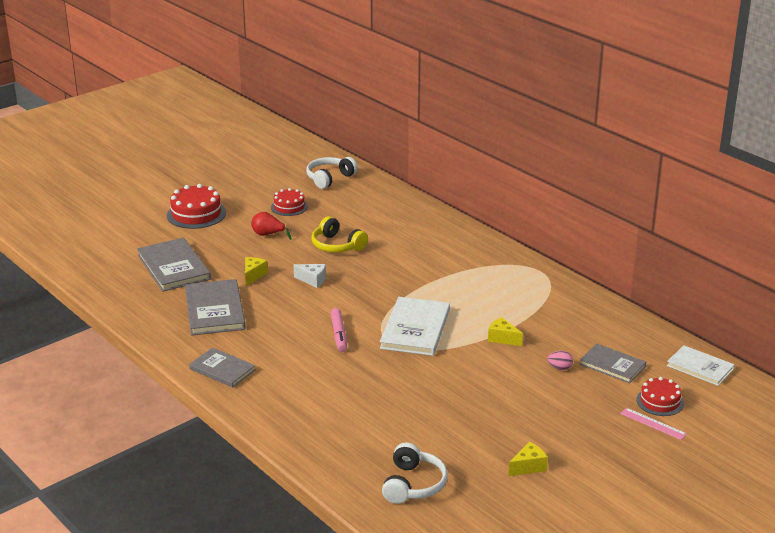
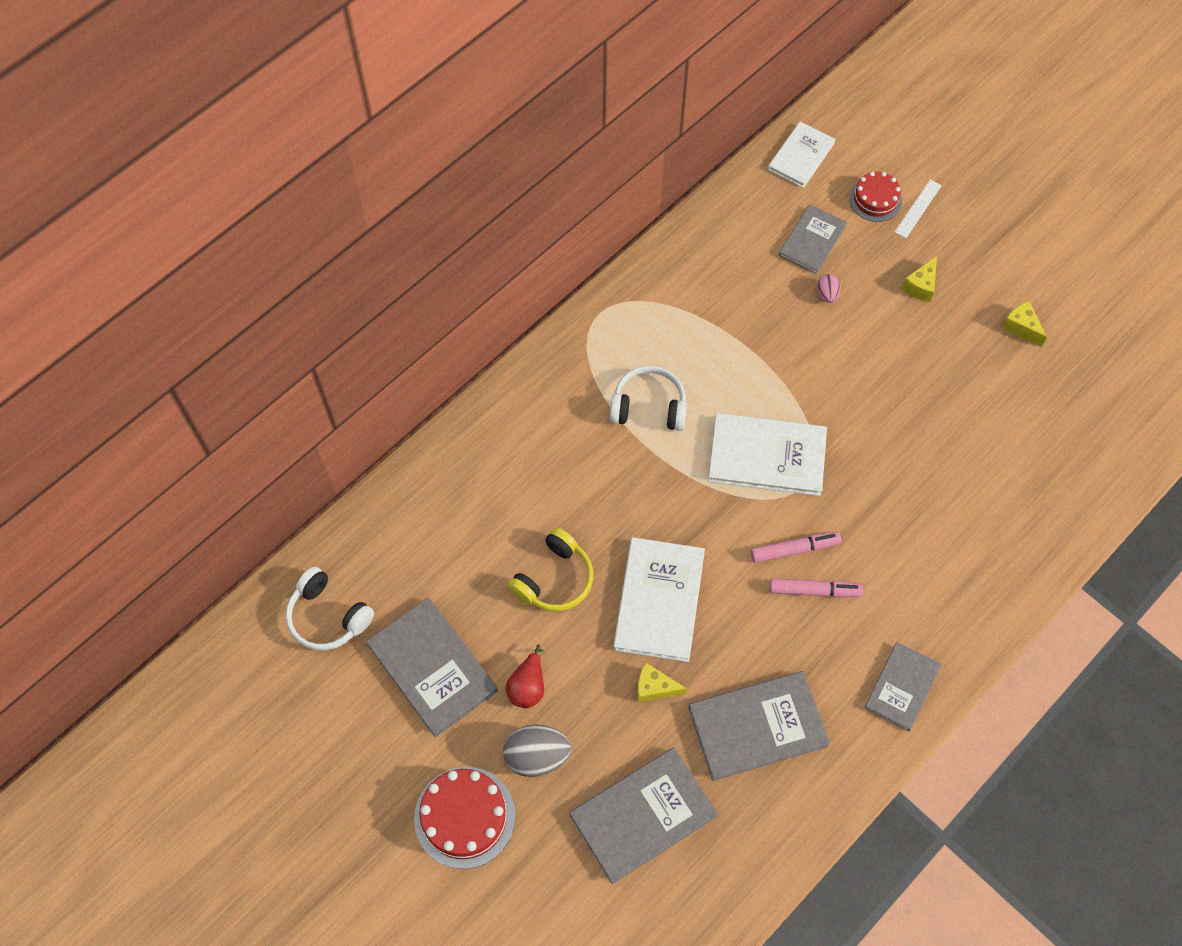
camera: 95 degrees left, 35 degrees up
(223, 236) = (537, 756): none -> grey egg
(289, 207) = (432, 667): red cake -> grey book
(305, 340) = (814, 591): none -> pink marker
(313, 280) = (659, 600): white cheese -> white book
(413, 484) = (1079, 439): white headphones -> white headphones (649, 406)
(502, 338) = (773, 355): yellow cheese -> yellow cheese (920, 286)
(653, 423) = (918, 208): pink ruler -> white ruler

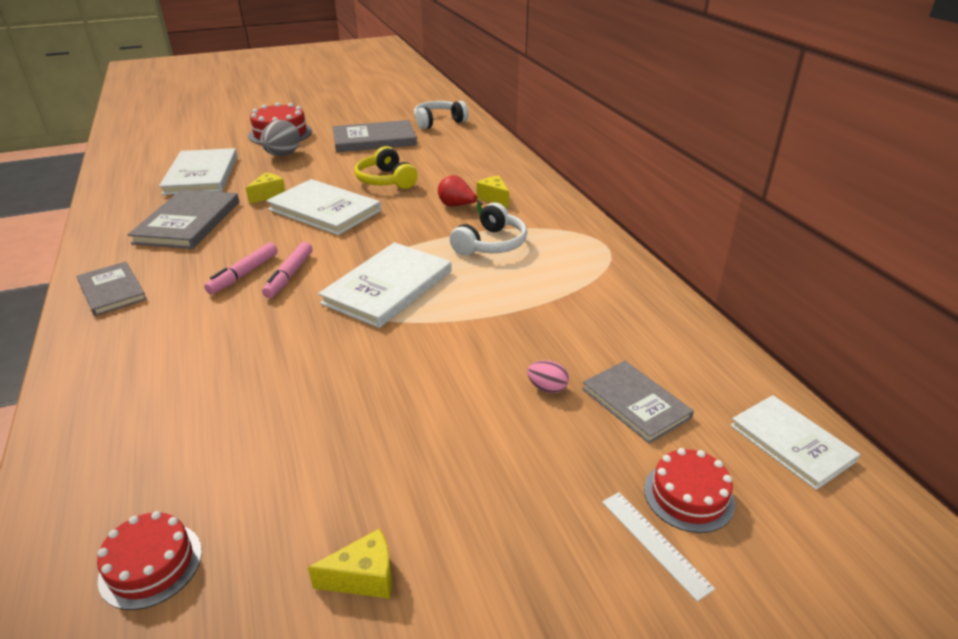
camera: 115 degrees right, 30 degrees down
(528, 686) = (327, 160): red pear -> red pear (457, 206)
(643, 815) = (202, 175): grey book -> white book
(920, 286) = (510, 483): yellow cheese -> yellow cheese (494, 198)
(1081, 431) = (151, 565): none -> red cake

